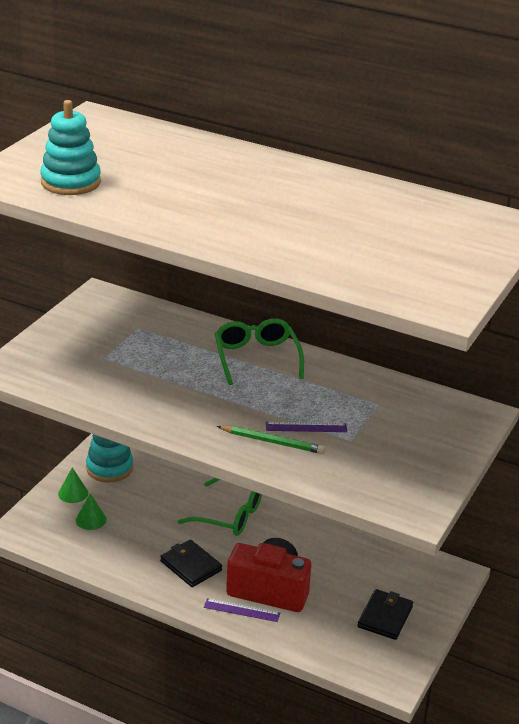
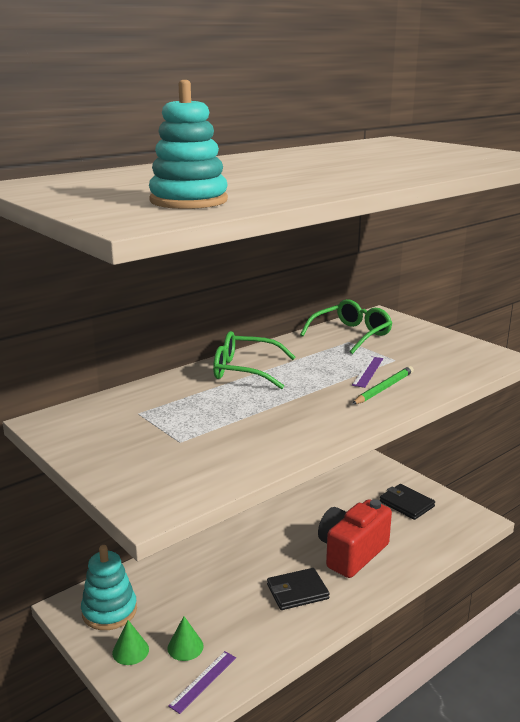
camera: 65 degrees left, 10 degrees down
(229, 515) = (239, 549): green glasses -> green glasses (351, 335)
(242, 610) = (372, 576): purple ruler -> purple ruler (203, 681)

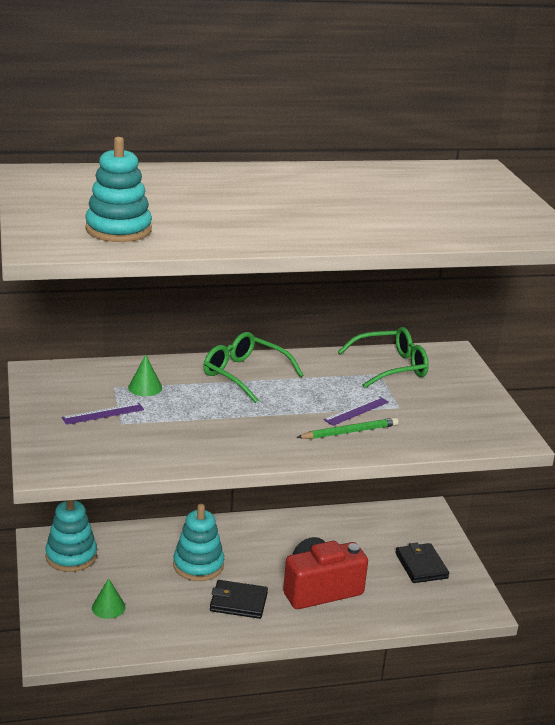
camera: 25 degrees right, 5 degrees up
(130, 651) = (64, 593): green cone -> green cone (145, 387)
(203, 681) = (101, 637): purple ruler -> purple ruler (103, 413)
(235, 572) = (198, 565): none -> turquoise stacking toy

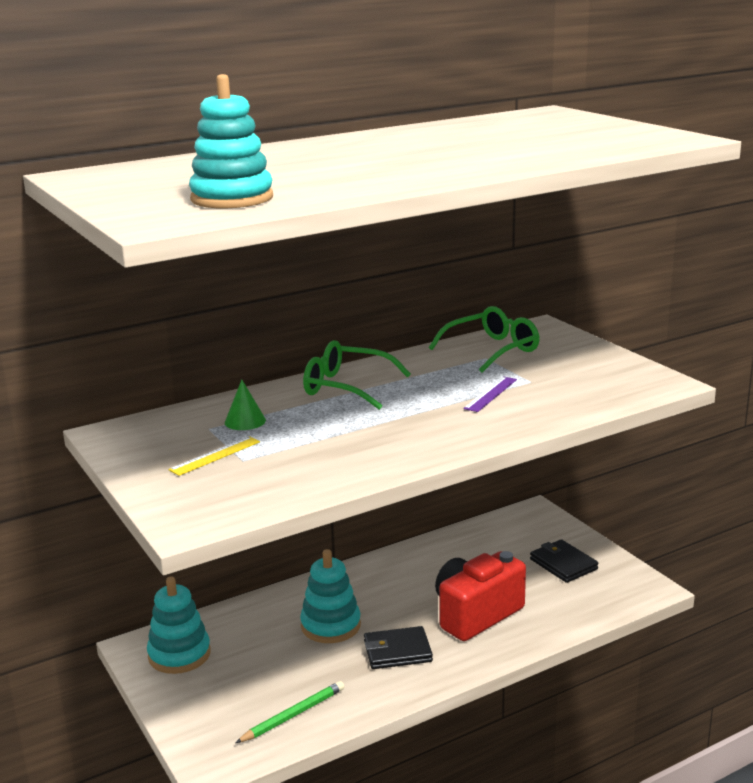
camera: 15 degrees left, 5 degrees down
(103, 413) = (215, 456): purple ruler -> yellow ruler
(108, 607) = (253, 697): green cone -> none
(349, 432) = (500, 413): green pencil -> green pencil (293, 715)

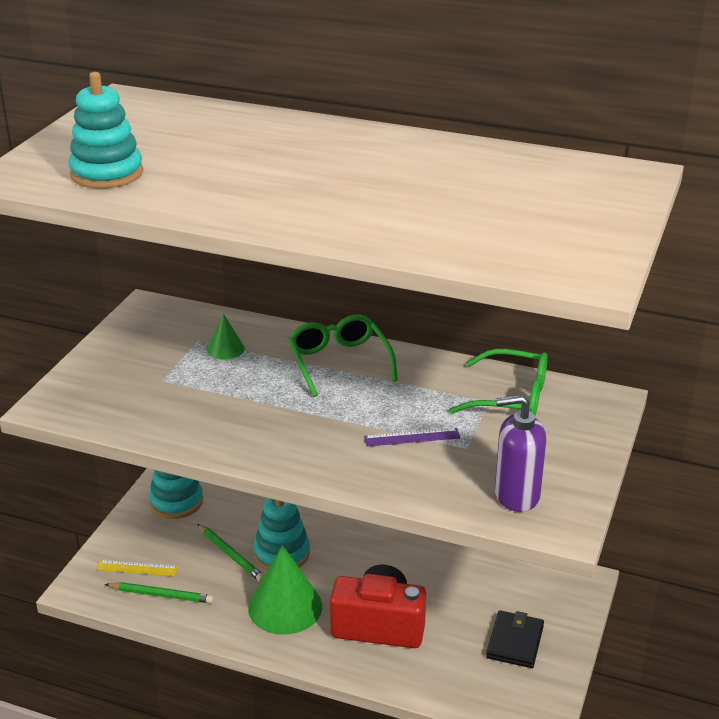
camera: 50 degrees right, 10 degrees up
(215, 456) = (157, 365): yellow ruler -> yellow ruler (137, 568)
(295, 653) = (231, 555): none -> green pencil
(397, 651) = (285, 607): black wallet -> green cone
(611, 385) = (516, 495): none -> purple soap dispenser

